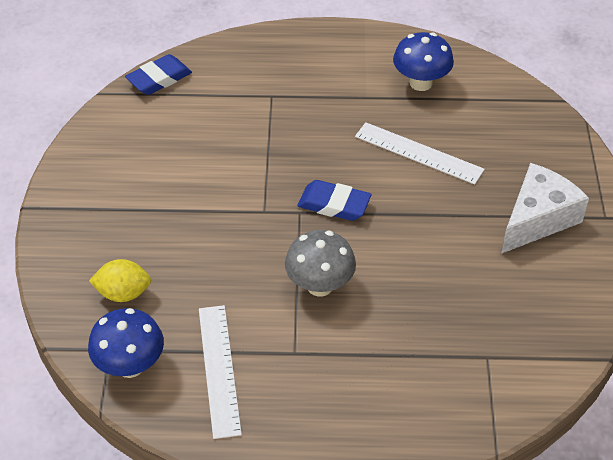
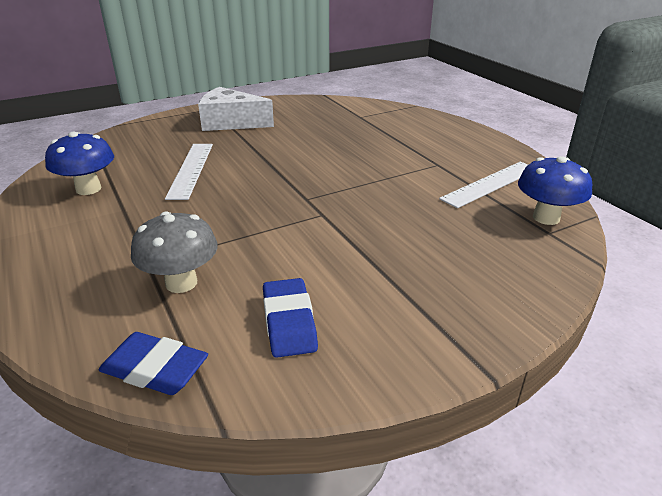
camera: 120 degrees left, 15 degrees down
(123, 293) = (495, 249): yellow lemon -> none
(320, 285) = (371, 171): grey mushroom -> grey mushroom (181, 283)
(334, 204) = (283, 187): blue eraser -> blue eraser (289, 322)

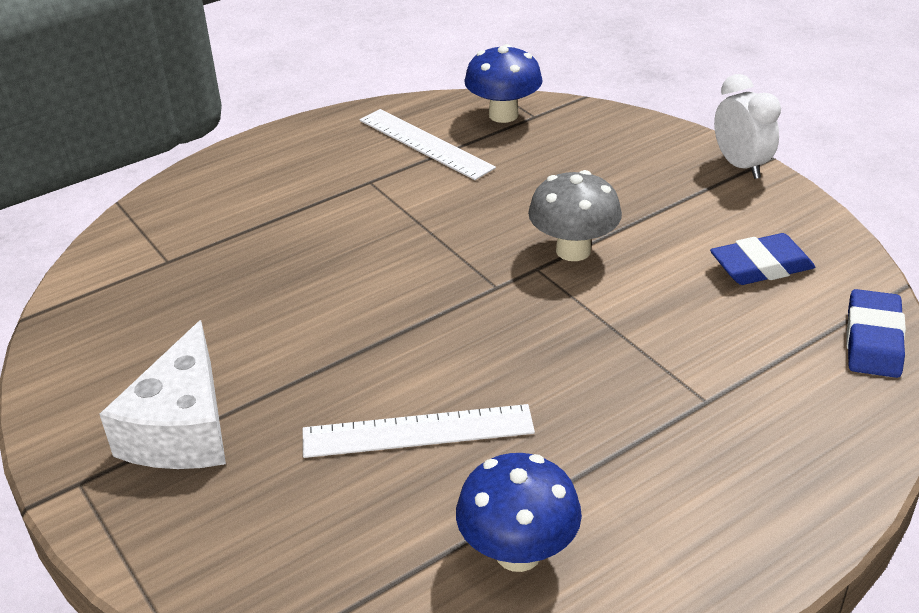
camera: 95 degrees left, 5 degrees up
(181, 283) = (734, 358): grey mushroom -> grey mushroom (573, 250)
(471, 346) = (740, 166): none -> white clock

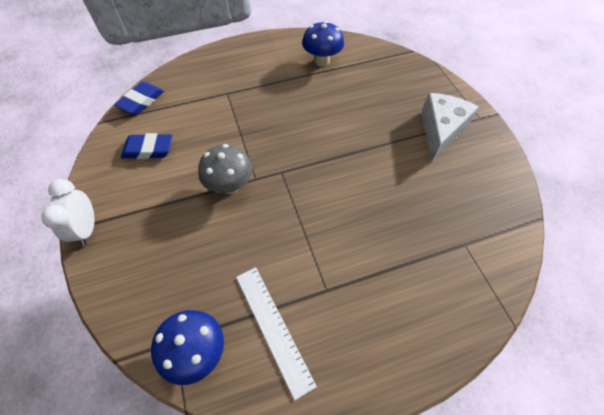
camera: 165 degrees left, 20 degrees up
(418, 431) = (343, 107): white ruler -> none

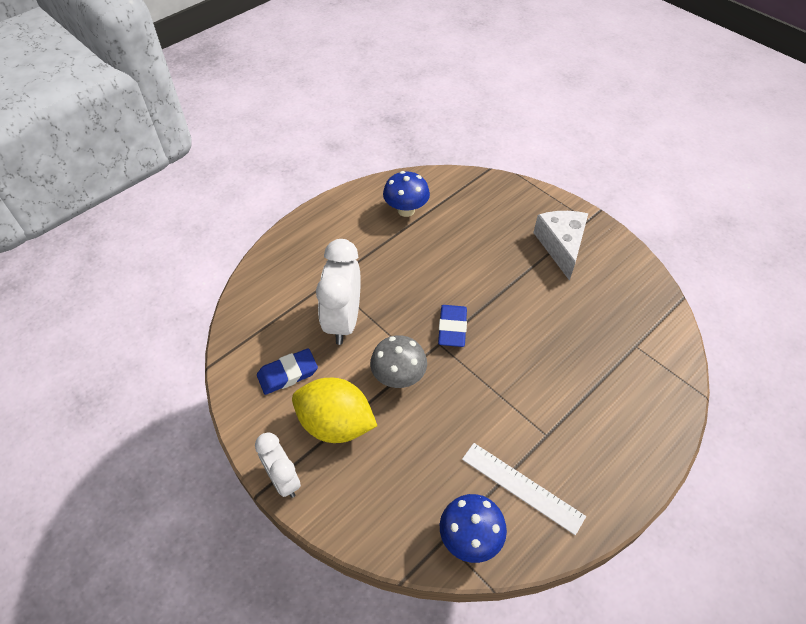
camera: 25 degrees left, 5 degrees down
(141, 101) = (240, 324): blue eraser -> blue eraser (452, 328)
(156, 202) = (336, 424): none -> yellow lemon
(217, 126) = (343, 321): none -> white clock

